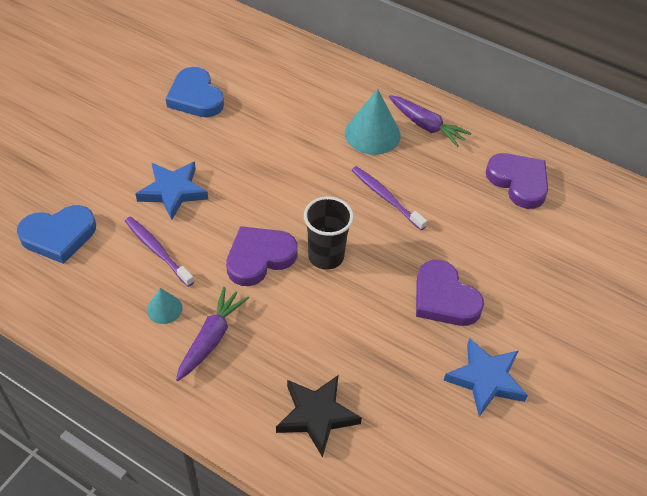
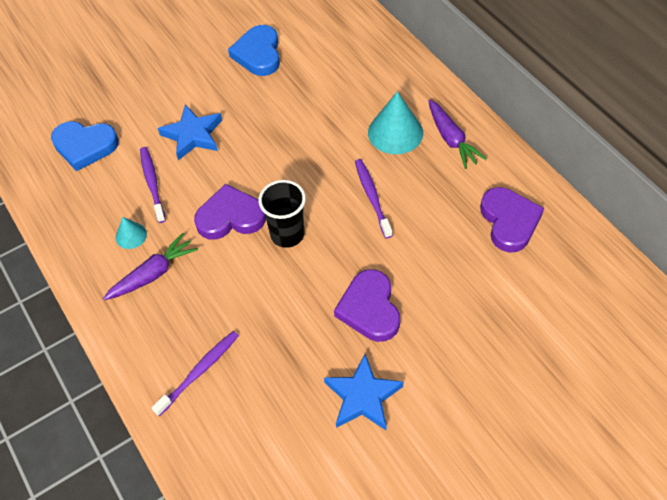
camera: 30 degrees right, 5 degrees up
(317, 415) = (200, 371): black star -> purple toothbrush

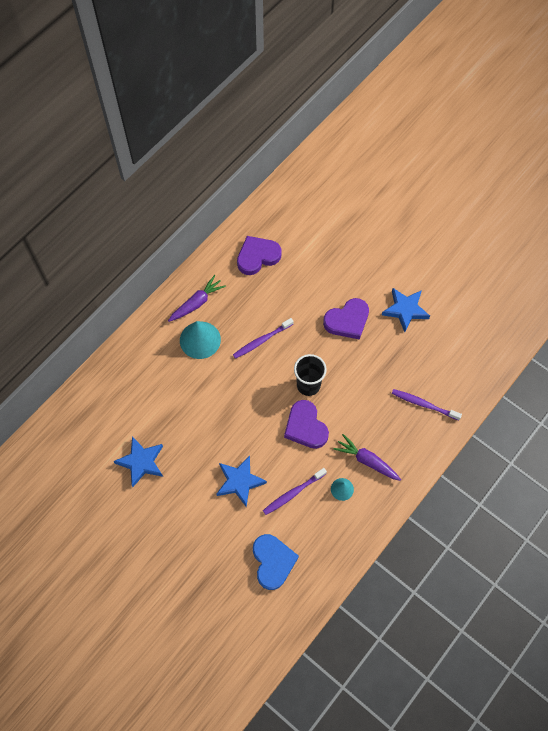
camera: 110 degrees left, 10 degrees up
(258, 54) = (141, 462): blue heart -> blue star

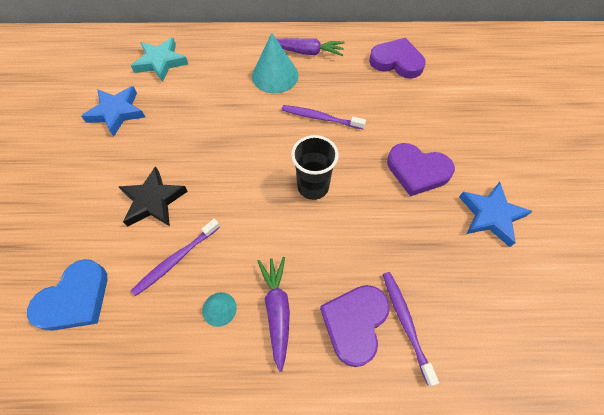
camera: 50 degrees right, 5 degrees down
(116, 404) = (161, 62): none -> turquoise star
(239, 481) = (153, 201): blue star -> black star
(293, 493) = (175, 260): purple toothbrush -> purple toothbrush turned 60 degrees counterclockwise
(305, 427) = (264, 217): purple heart -> purple heart (355, 323)

